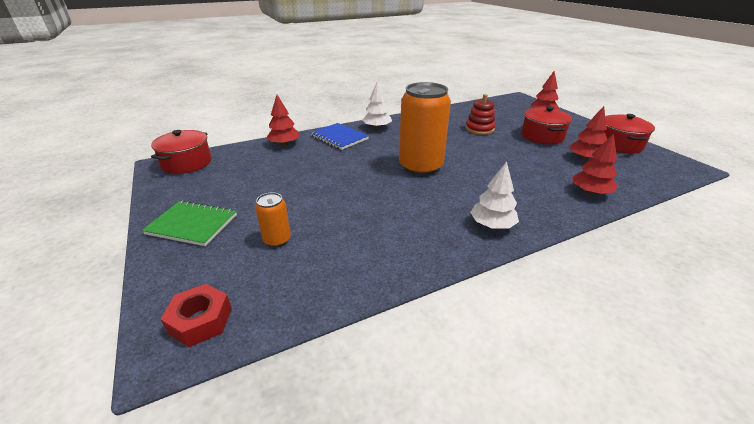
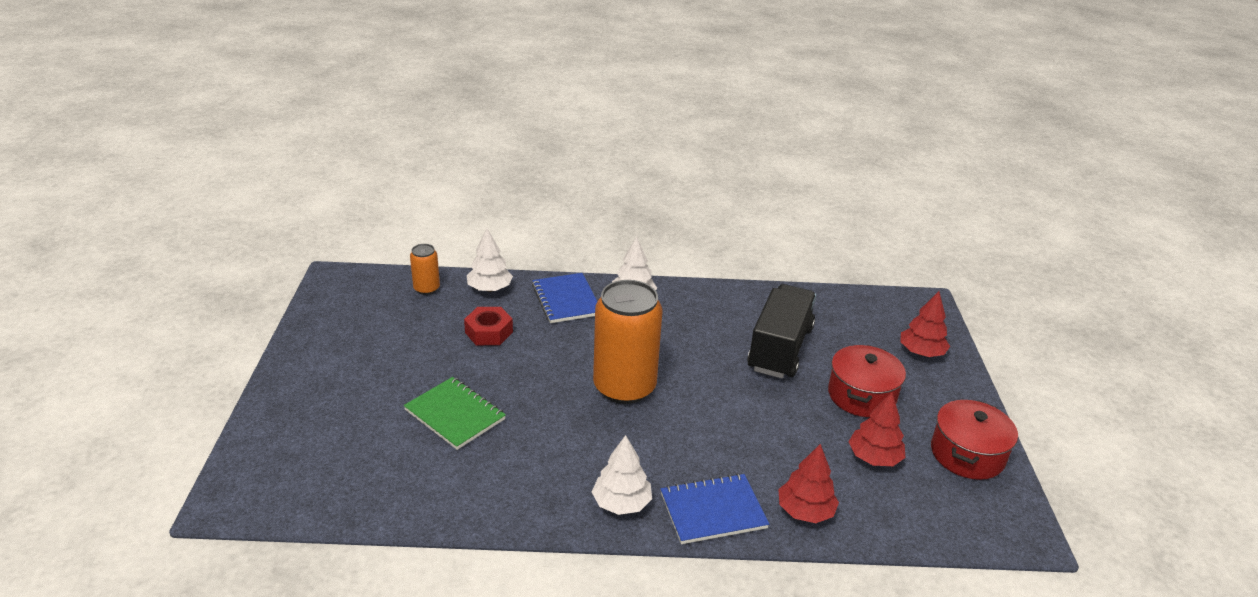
camera: 25 degrees right, 0 degrees up
(187, 163) = (361, 284): red pot -> none
(192, 225) = (317, 377): green notebook -> green notebook (455, 415)
(201, 320) = (265, 486): red nut -> red nut (489, 332)
(277, 240) = (382, 428): orange can -> orange can (426, 288)
(284, 144) = (490, 288): red tree -> white tree
(479, 129) = (780, 349): red stacking toy -> black truck
(546, 209) = (713, 511): none -> blue notebook

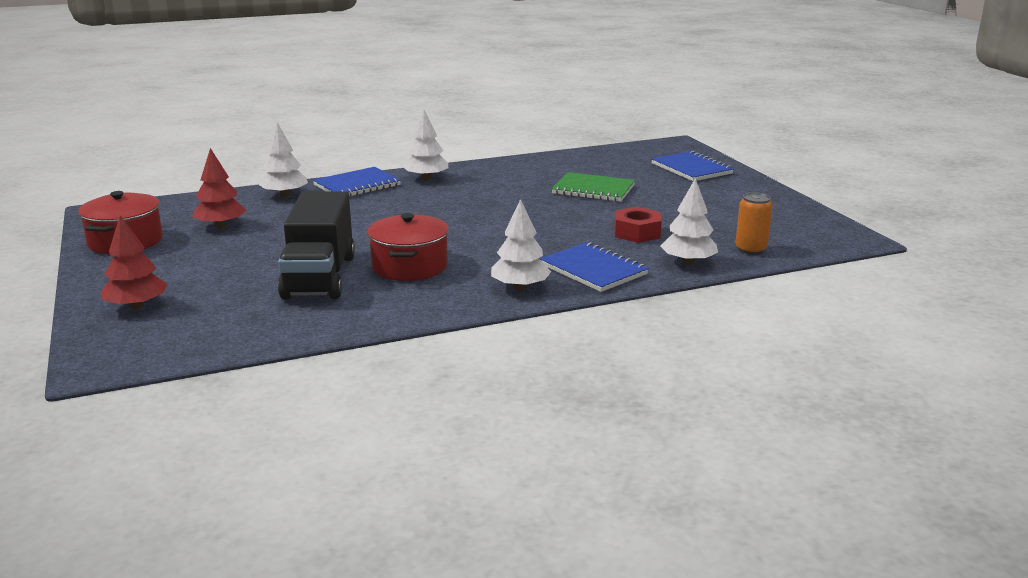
camera: 160 degrees right, 10 degrees down
(300, 427) = (691, 169): none -> blue notebook
(624, 387) = (469, 224): orange can -> none
(805, 511) = (285, 195): red tree -> white tree
(861, 395) = (225, 259): red pot -> red pot (410, 266)

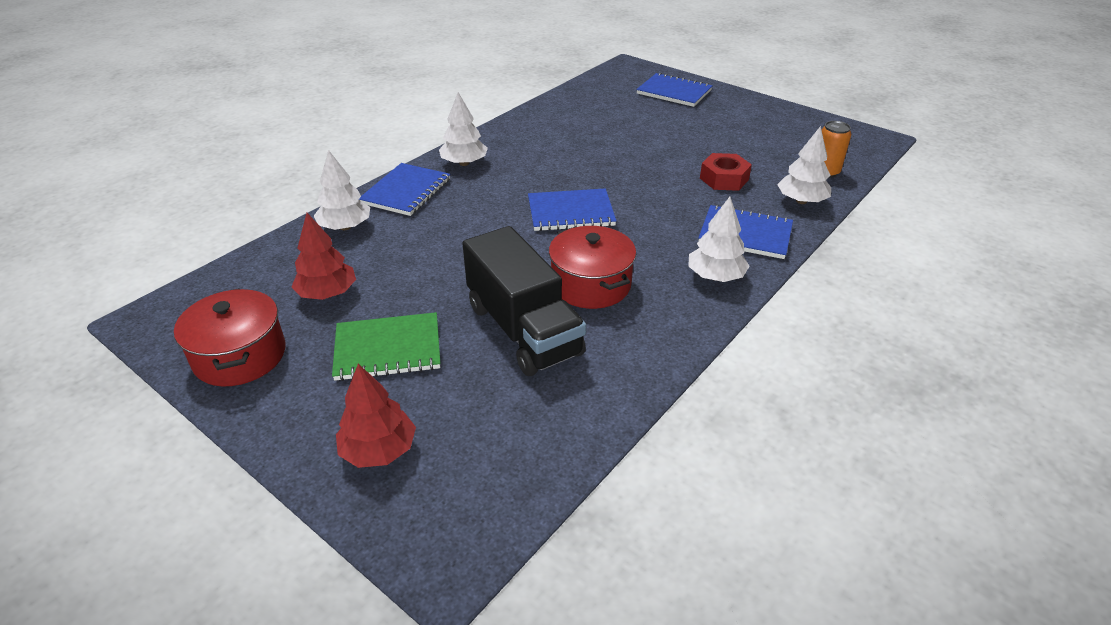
camera: 30 degrees left, 15 degrees up
(464, 223) = (570, 212): none -> blue notebook
(593, 189) = (628, 137): green notebook -> green notebook (388, 349)

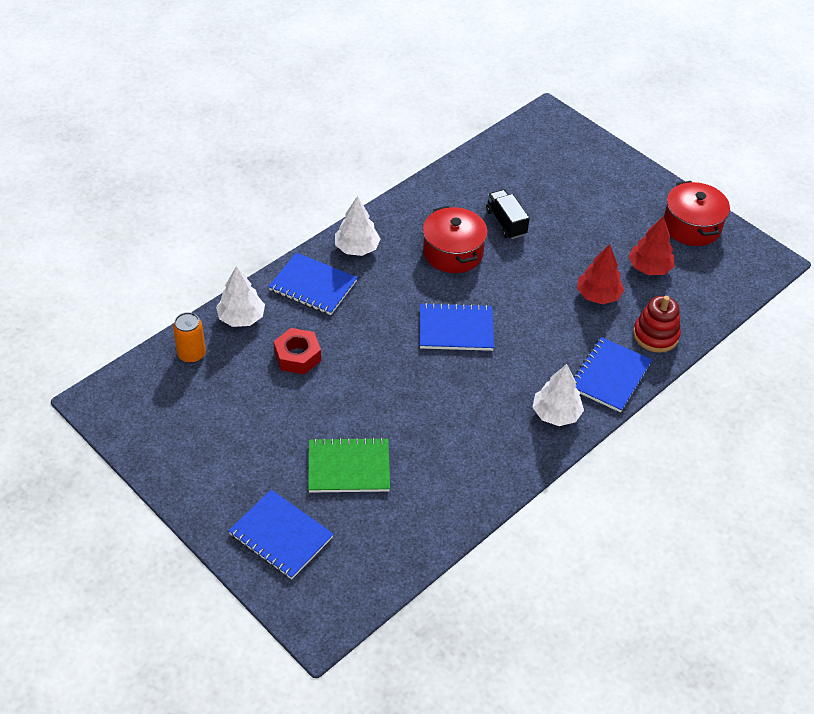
camera: 175 degrees left, 10 degrees up
(345, 227) = (655, 335): white tree -> red stacking toy
(379, 450) = (589, 162): red tree -> red tree (598, 295)
(388, 349) = (596, 220): green notebook -> green notebook (349, 467)
(523, 330) = (506, 222): black truck -> black truck, size x0.53

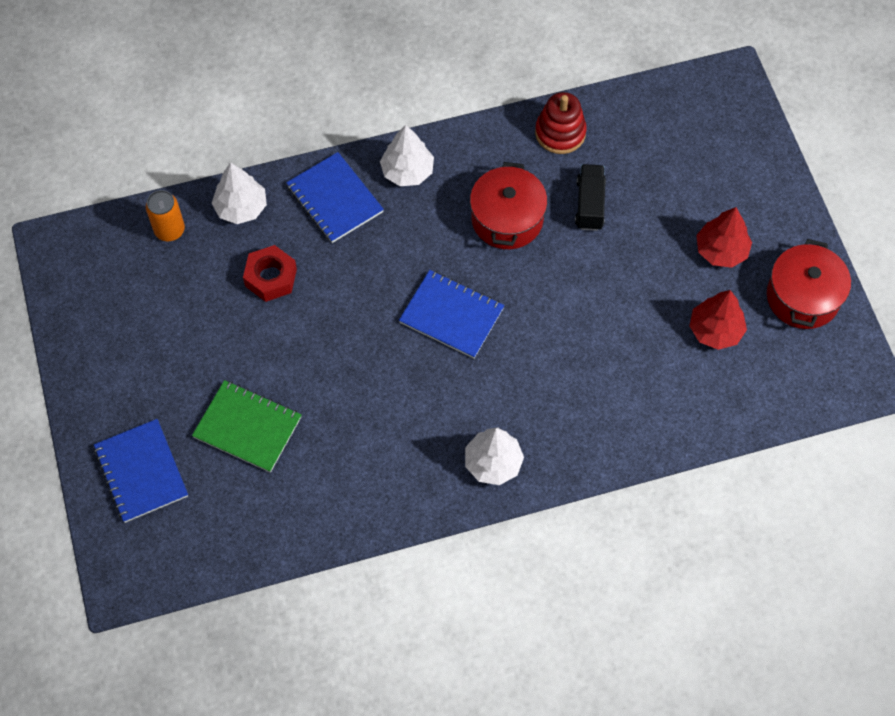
camera: 30 degrees right, 15 degrees up
(598, 295) = (633, 340): red tree -> red tree (721, 250)
(610, 376) = (580, 444): blue notebook -> none
(655, 335) = (664, 418): red stacking toy -> red stacking toy (560, 133)

